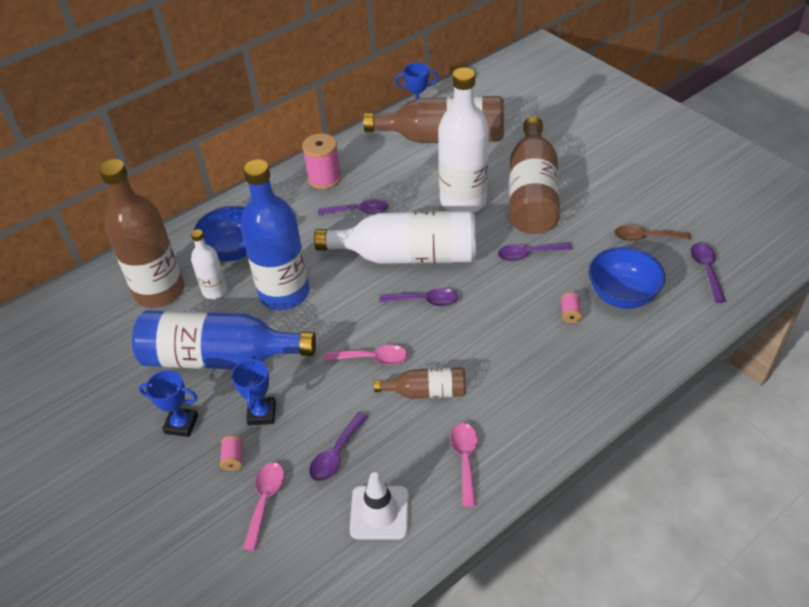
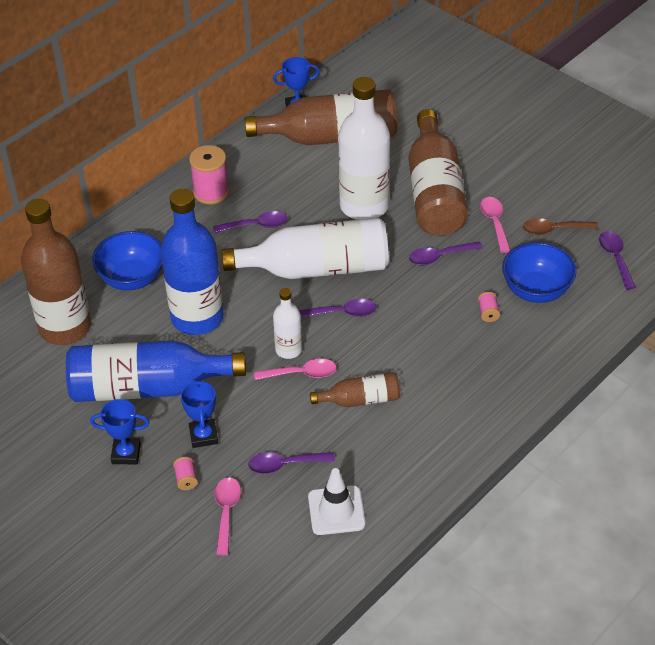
camera: 10 degrees left, 0 degrees up
(215, 291) = (123, 322): white bottle -> white bottle (288, 349)
(336, 454) = (285, 465): purple spoon -> purple spoon turned 60 degrees clockwise
(465, 460) = (407, 457): pink spoon -> pink spoon (494, 223)

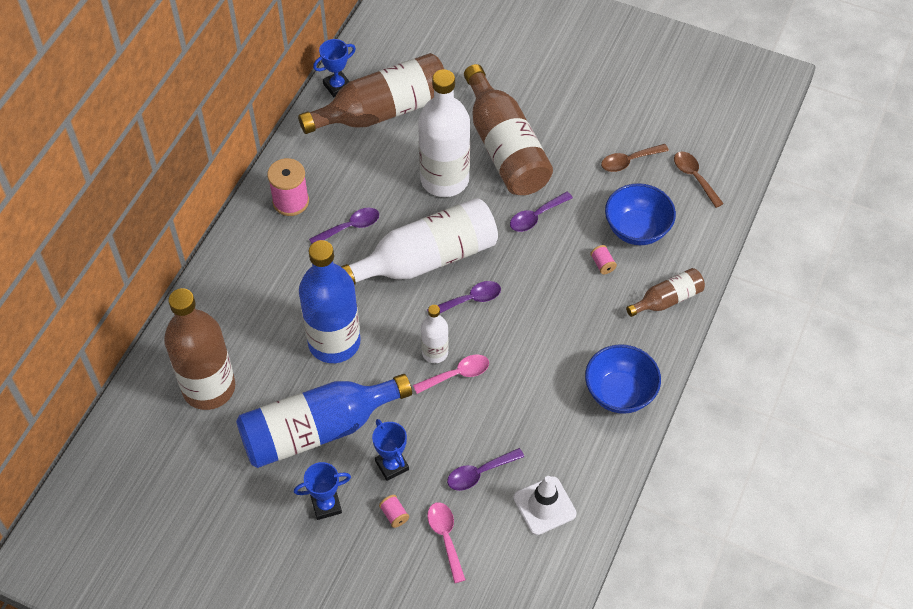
camera: 20 degrees left, 10 degrees up
(132, 278) = (252, 316): blue bowl -> blue bowl (619, 393)
(360, 399) = (522, 386): brown bottle -> brown bottle (667, 299)
(494, 223) = (573, 167): pink spoon -> none
(615, 258) = (694, 177): purple spoon -> brown spoon

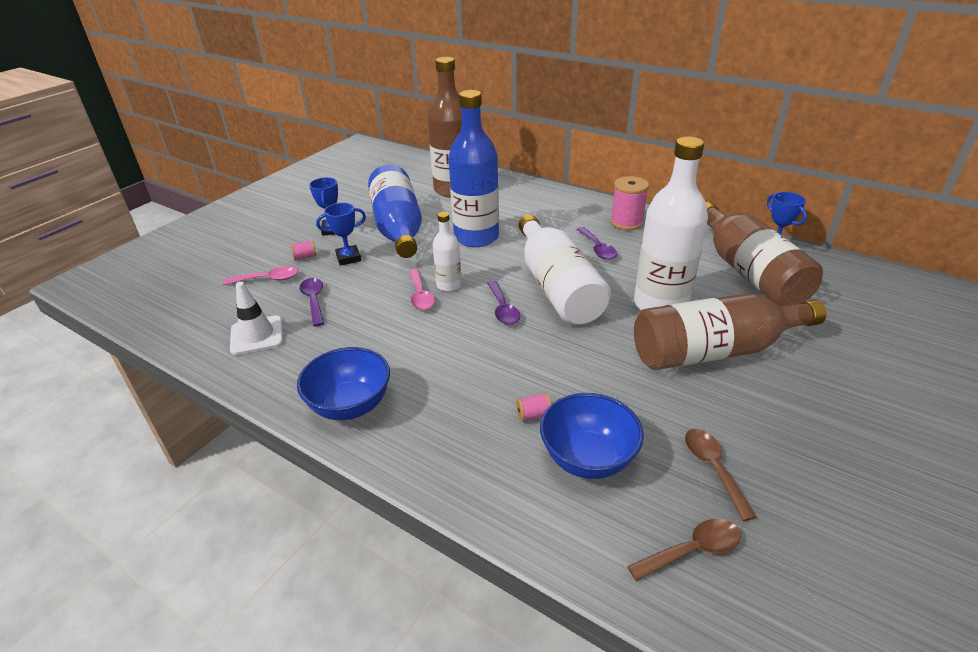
camera: 100 degrees right, 20 degrees down
(536, 216) = (610, 365): purple spoon -> none
(667, 299) = (466, 473): brown bottle -> none

